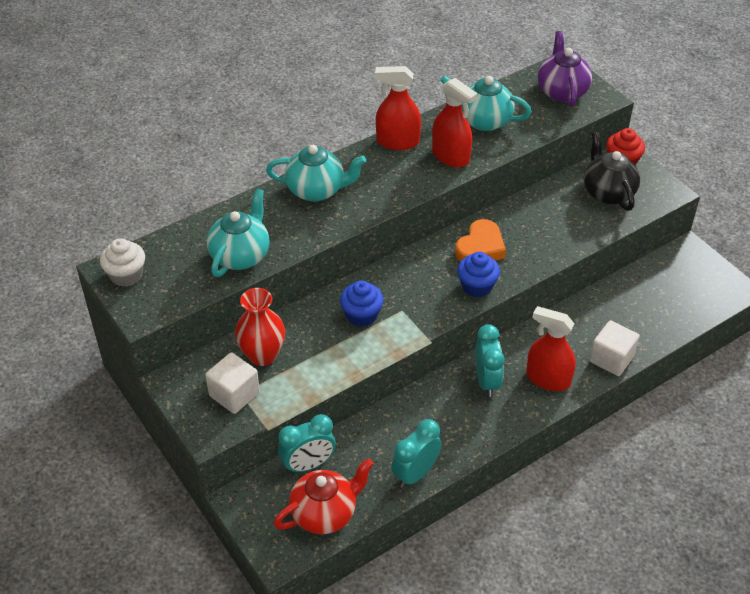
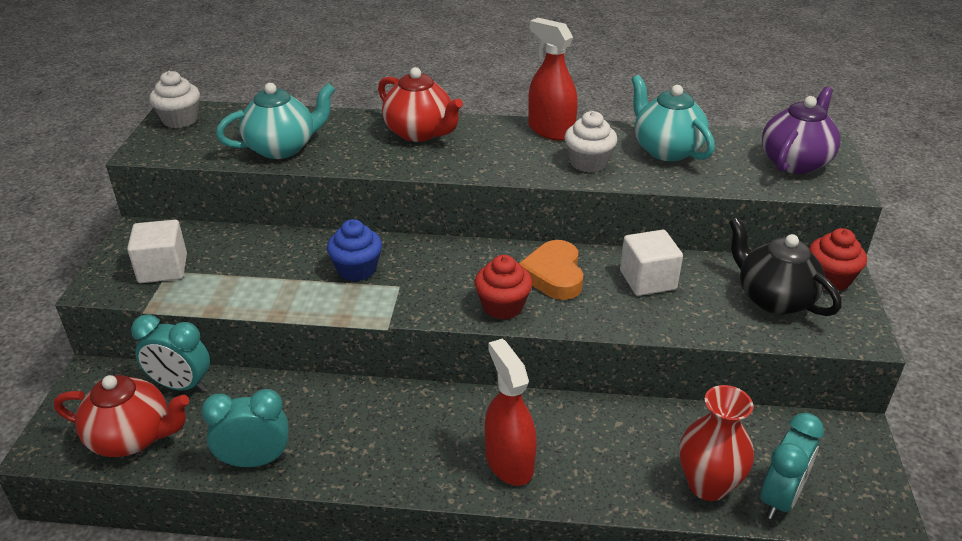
camera: 40 degrees right, 10 degrees down
(262, 355) = (229, 253): red vase -> red vase (708, 485)
(317, 190) = (420, 133): turquoise teapot -> red teapot
(451, 156) = (588, 163): red spray bottle -> white cupcake
(477, 286) = (503, 306): blue cupcake -> red cupcake
(480, 247) = (554, 275): orange heart -> orange heart turned 105 degrees clockwise
(487, 381) = (440, 421): turquoise clock -> turquoise clock (780, 498)
(608, 193) = (773, 299): black teapot -> black teapot turned 60 degrees counterclockwise
(611, 359) = (611, 489): white cube -> white cube (648, 280)

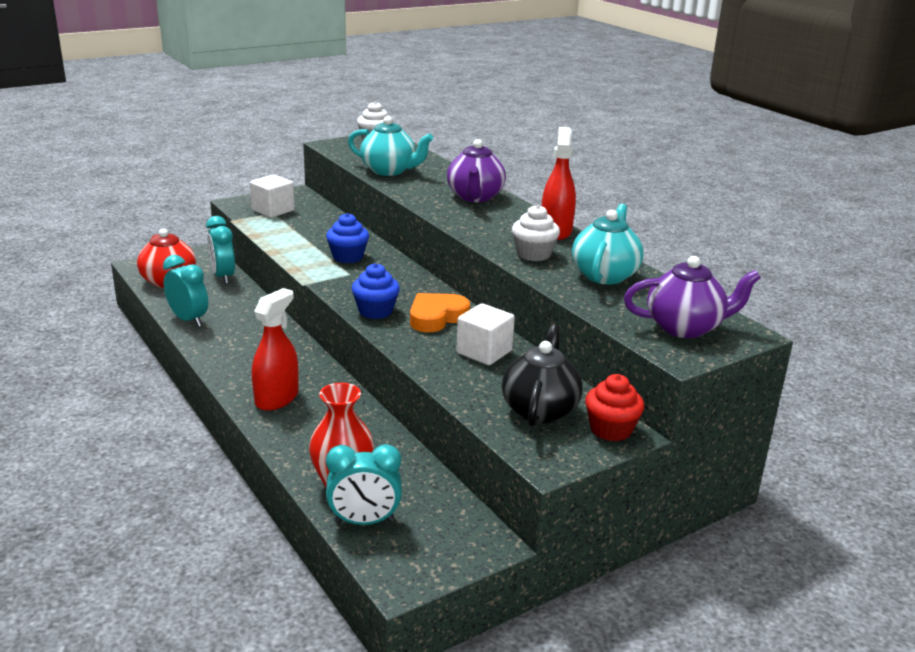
camera: 50 degrees right, 10 degrees down
(420, 133) = (475, 197): red teapot -> purple teapot
(503, 306) = (375, 311): red cupcake -> blue cupcake

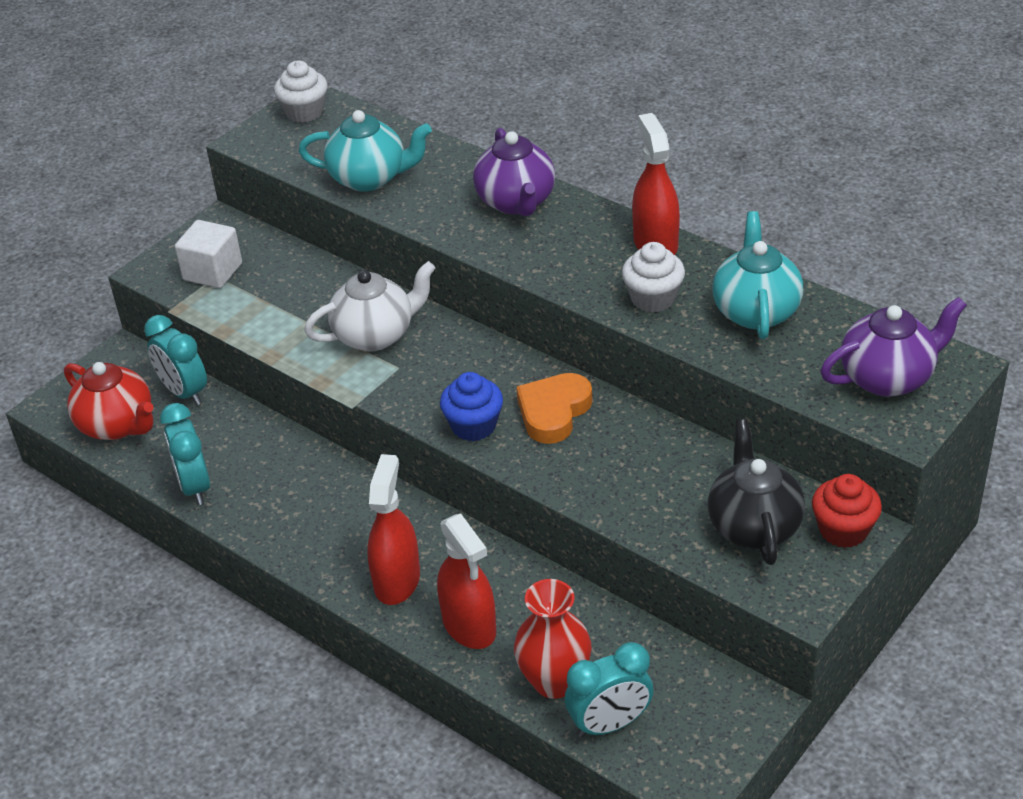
camera: 15 degrees left, 15 degrees up
(188, 320) = (194, 486): turquoise clock -> turquoise clock turned 135 degrees counterclockwise
(306, 435) = (469, 626): none -> red spray bottle
(348, 257) = (375, 335): blue cupcake -> white teapot
(484, 352) = (643, 454): white cube -> none

